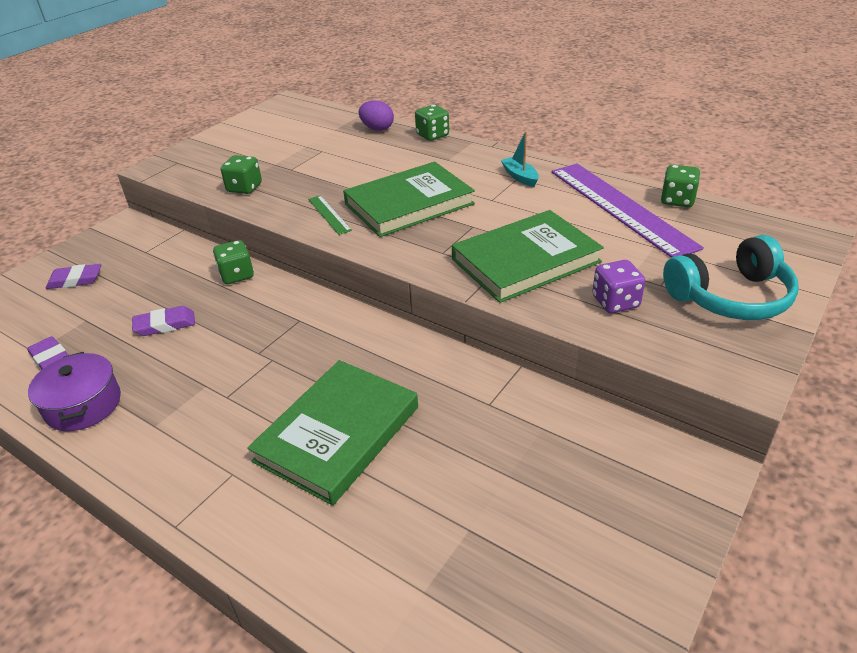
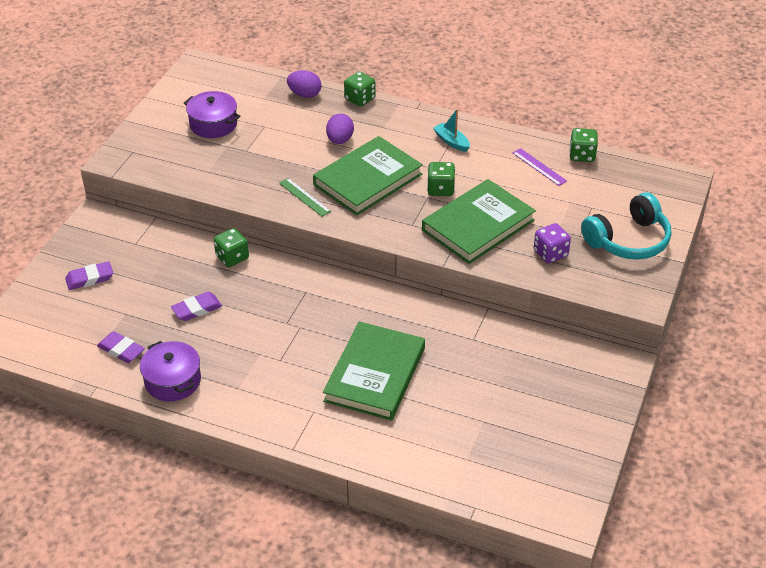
camera: 15 degrees left, 5 degrees up
(244, 188) = (215, 176): green dice -> green dice (440, 189)
(271, 146) = (213, 124): none -> purple pot
(395, 167) = (340, 140): none -> purple egg
(620, 207) = (539, 167): purple ruler -> purple ruler, size x0.42

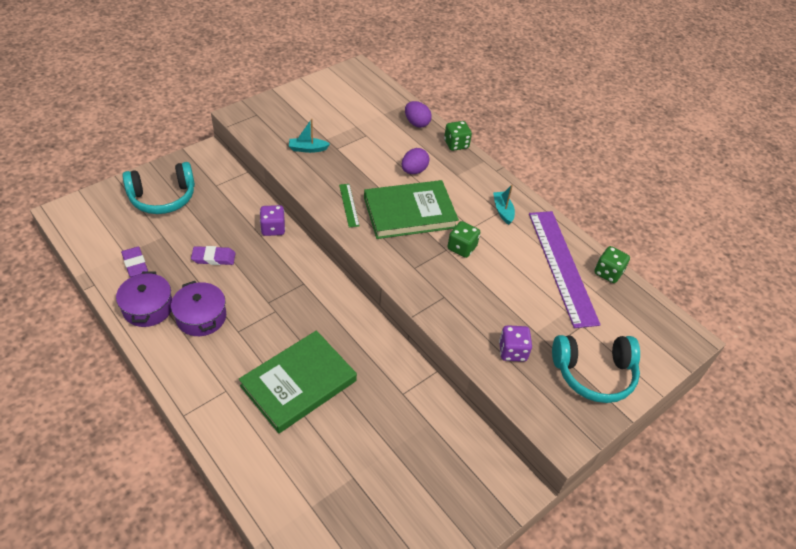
camera: 25 degrees right, 5 degrees up
(89, 278) = (163, 197): purple eraser -> turquoise headphones
(213, 124) = (330, 118): purple pot -> purple pot (201, 317)
(217, 163) = (308, 149): none -> turquoise boat
(232, 257) = (273, 229): green dice -> purple dice
(478, 225) = (469, 294): green book -> none
(539, 167) = (561, 266): purple ruler -> purple ruler, size x2.36

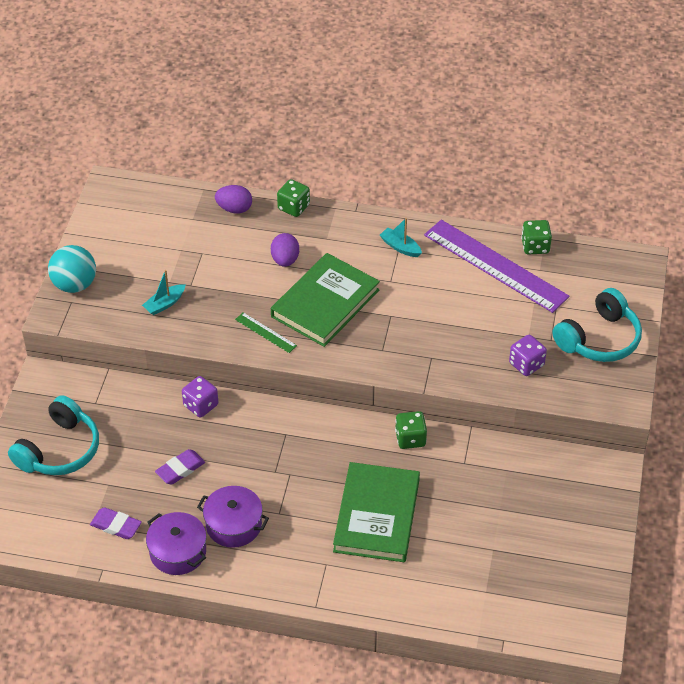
camera: 35 degrees left, 0 degrees up
(270, 107) = (75, 285): none -> turquoise ball
(462, 248) = (401, 305): green dice -> green dice (410, 439)

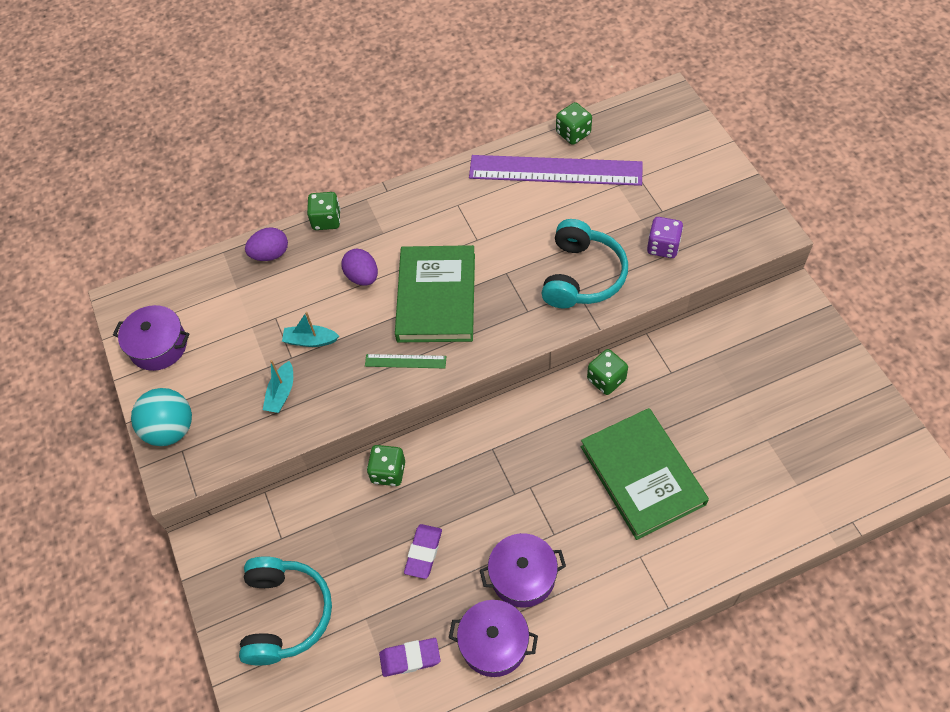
camera: 30 degrees left, 10 degrees up
(110, 227) = (158, 346): none -> purple pot
(201, 405) = (388, 472): purple dice -> green dice
(400, 247) = (458, 202): turquoise boat -> turquoise boat (310, 340)
(599, 339) = (700, 186): turquoise headphones -> turquoise headphones (582, 276)

